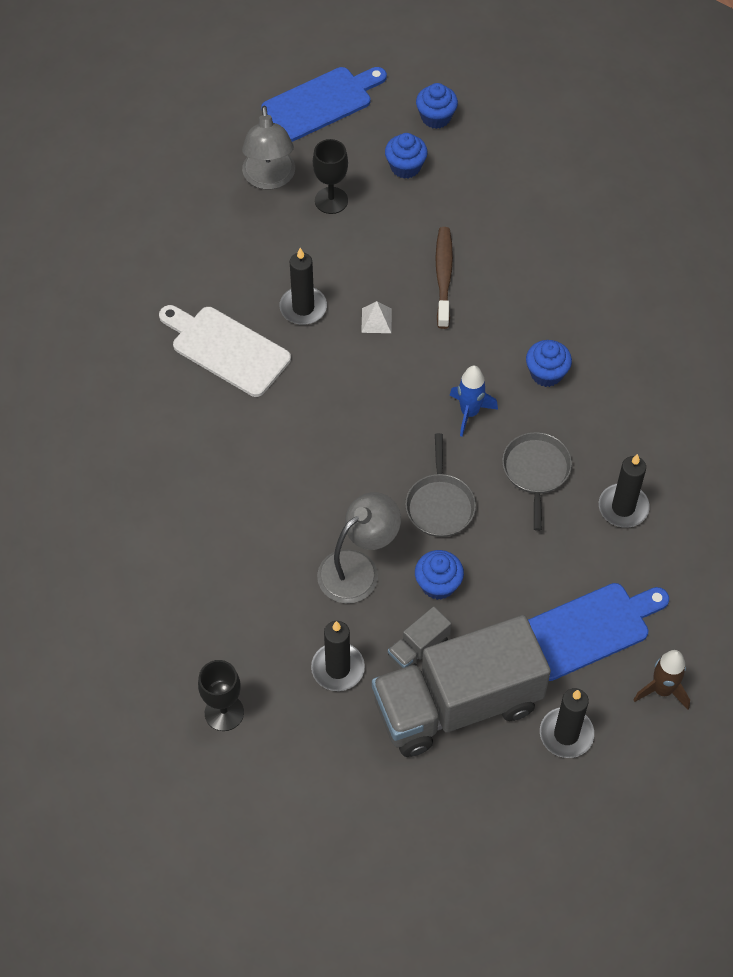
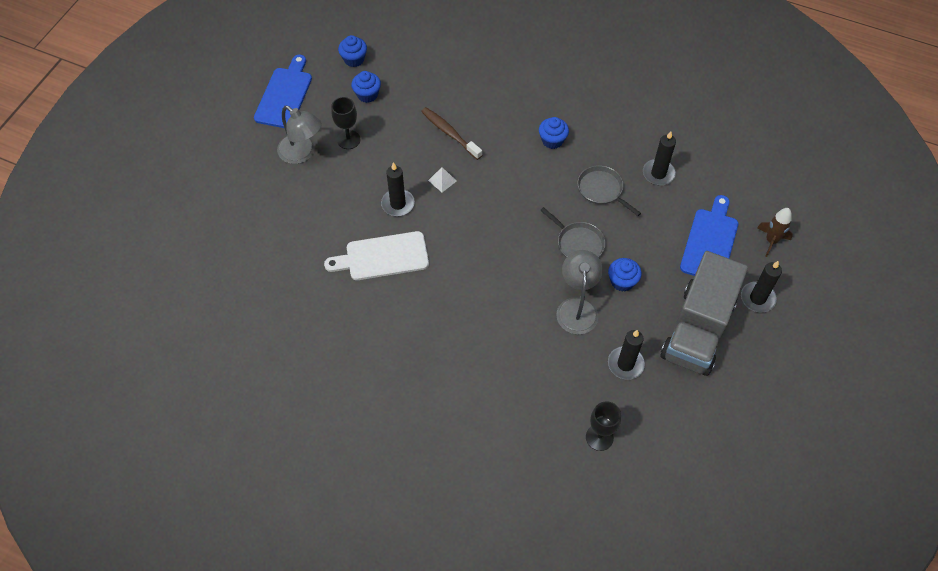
camera: 45 degrees left, 0 degrees up
(418, 648) = (649, 320): grey truck -> none
(469, 413) = (539, 188): blue rocket -> none

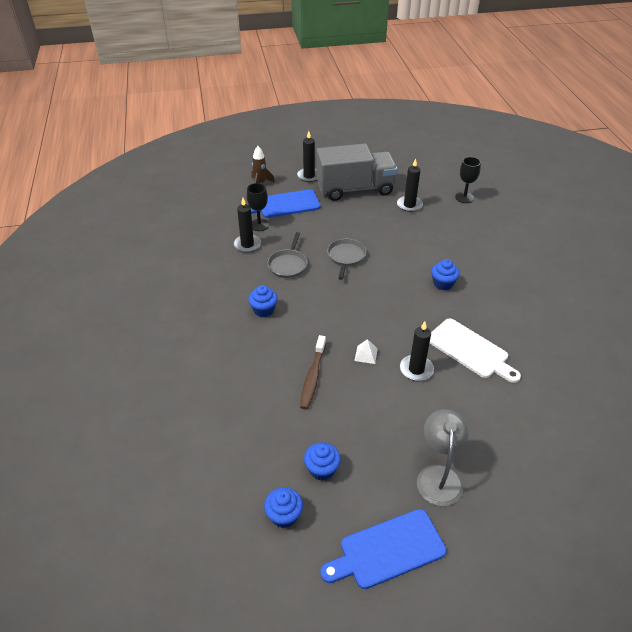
camera: 125 degrees left, 15 degrees down
(348, 140) = (388, 448): black goblet -> black goblet (259, 225)
(577, 307) = (395, 237): grey lamp -> none
(622, 281) = (354, 227): blue cupcake -> blue cupcake (443, 283)

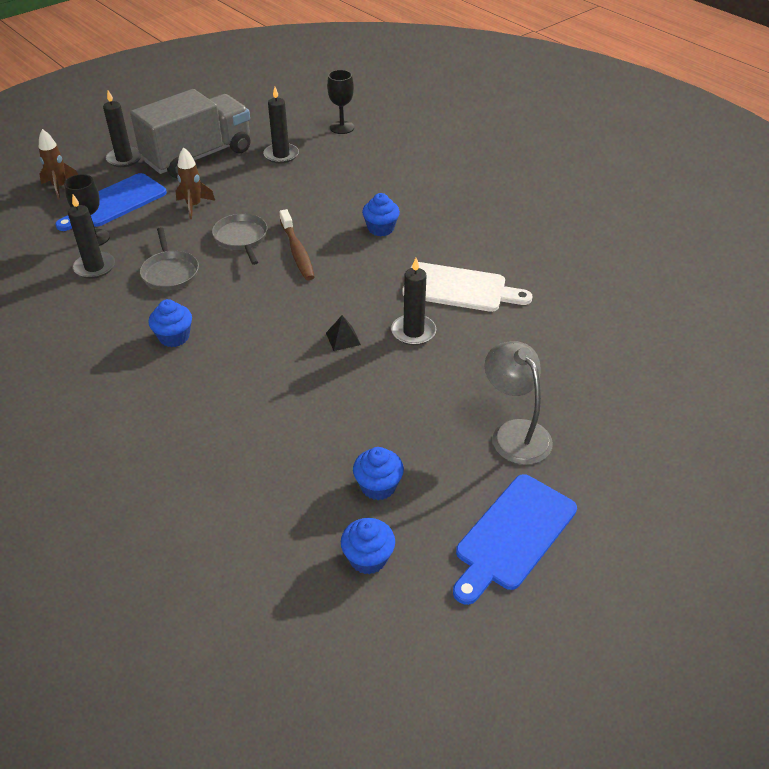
camera: 30 degrees left, 0 degrees up
(313, 377) = (294, 389): brown toothbrush -> brown toothbrush (297, 251)
(330, 223) = (194, 206): none -> brown rocket
(366, 354) = (343, 338): white pyramid -> black pyramid

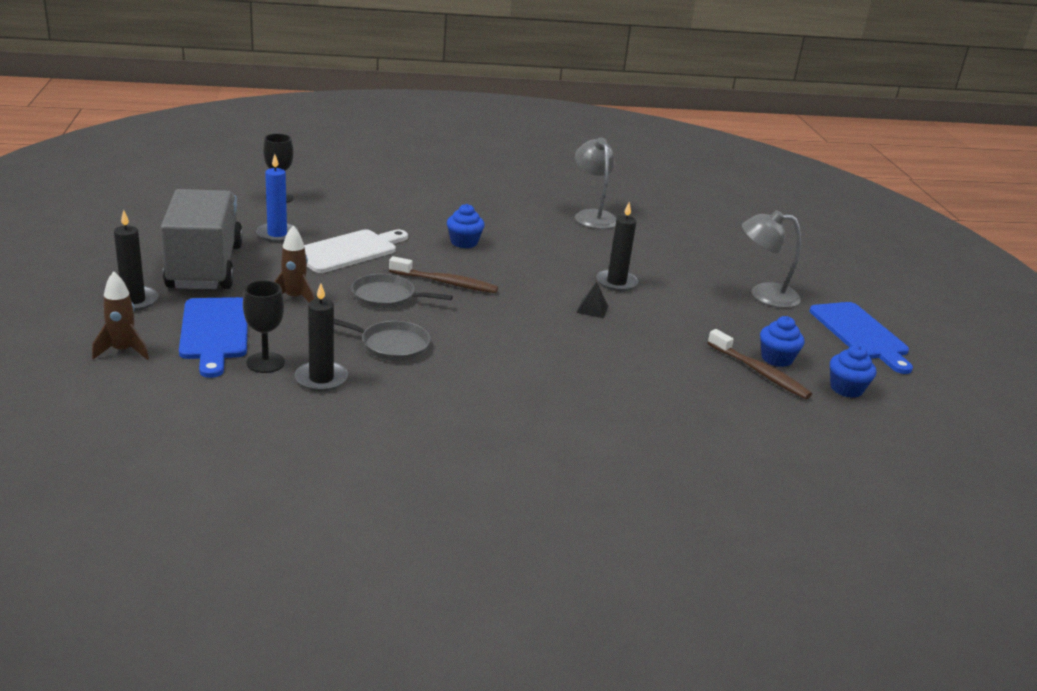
camera: 60 degrees left, 15 degrees down
(174, 337) = (497, 375): blue cupcake -> none
(281, 155) = (277, 234): black candle -> blue candle
(336, 483) = (760, 372): none -> brown toothbrush
(459, 288) = (584, 248): white cutting board -> white cutting board (349, 251)
(538, 266) = (592, 216): none -> grey lamp

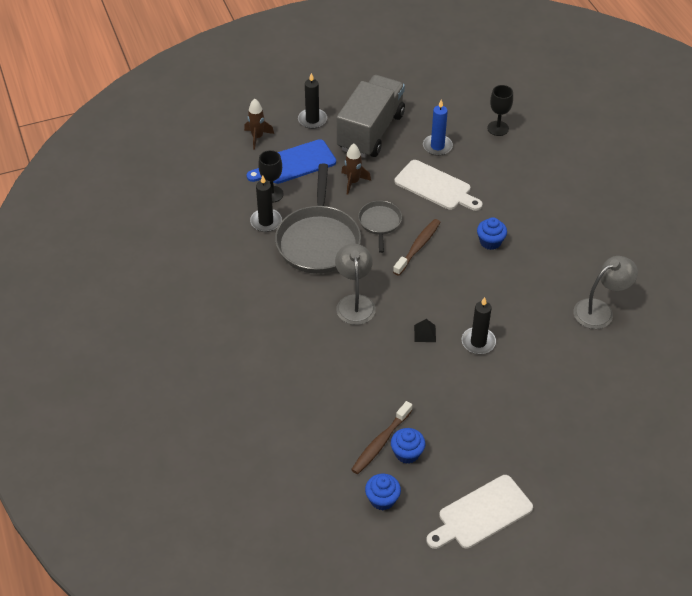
camera: 80 degrees right, 20 degrees up
(205, 267) = (371, 131): grey truck -> grey truck turned 45 degrees counterclockwise
(391, 345) = (318, 241): grey pan -> grey pan, size x1.92
(446, 283) = (418, 247): brown toothbrush -> brown toothbrush turned 150 degrees counterclockwise
(764, 295) = (516, 443): grey lamp -> grey lamp (355, 303)
(860, 334) = (481, 514): blue cutting board -> white cutting board

